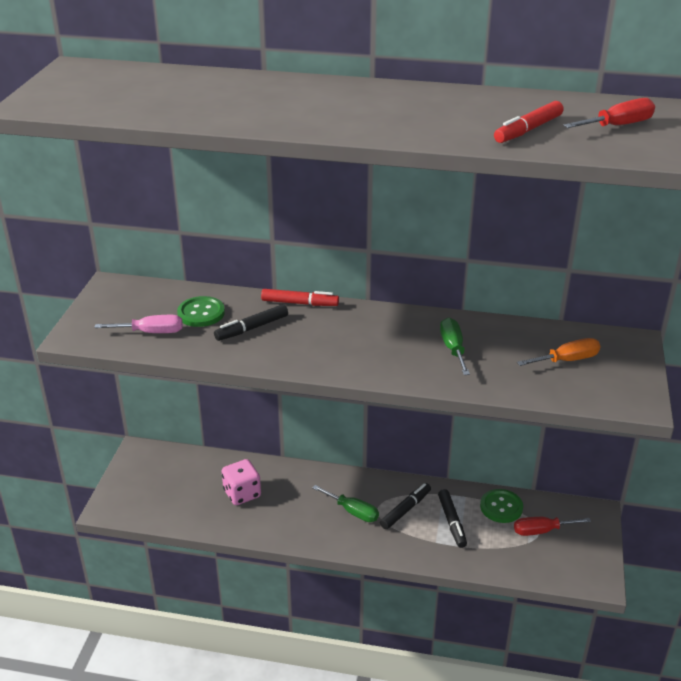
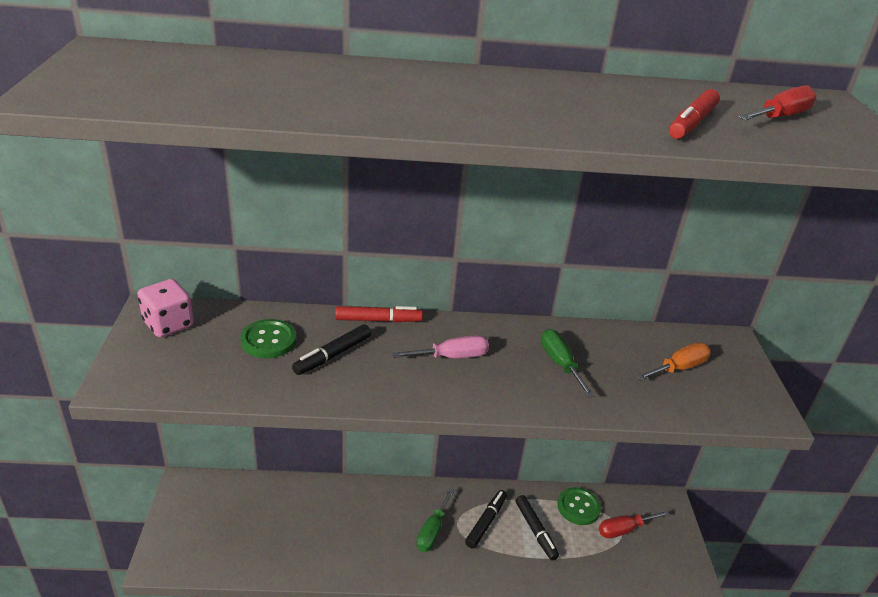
camera: 15 degrees left, 0 degrees up
(151, 332) = (213, 370): pink screwdriver -> pink screwdriver (452, 357)
(242, 493) = (310, 524): pink dice -> pink dice (168, 324)
(352, 511) = (432, 531): green screwdriver -> green screwdriver turned 90 degrees clockwise

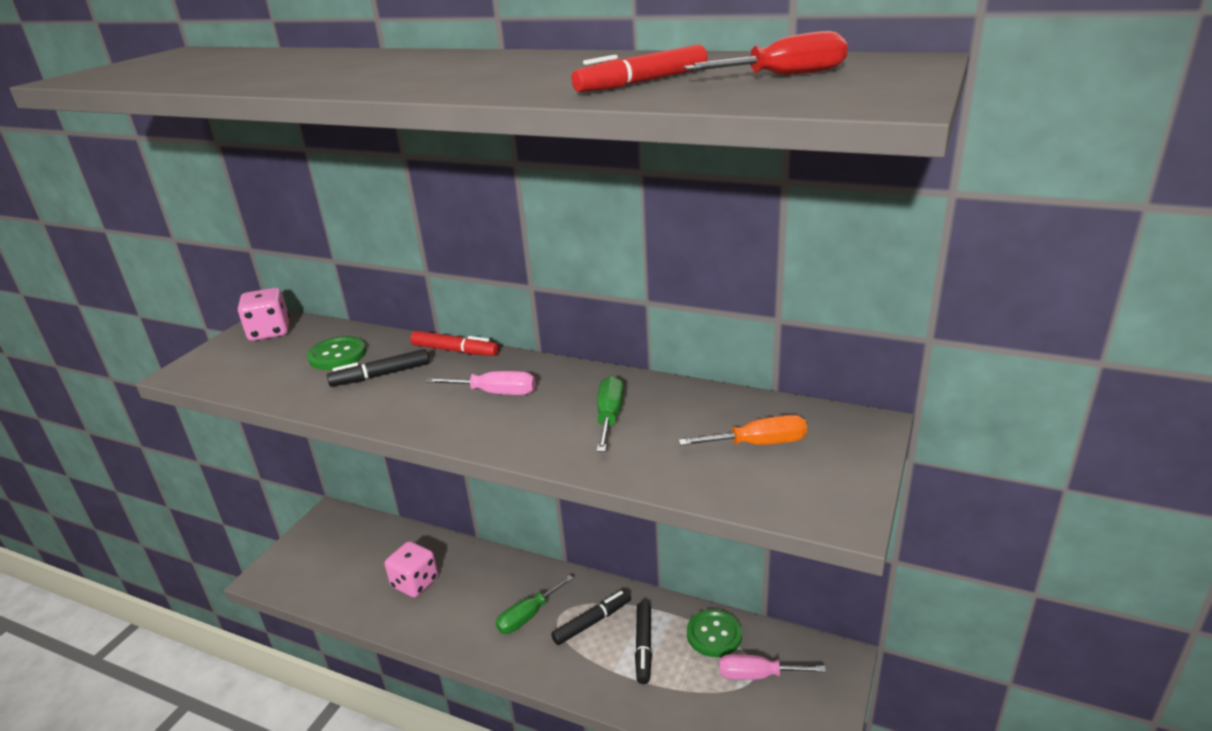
camera: 30 degrees right, 5 degrees down
(316, 528) = (415, 583): none -> pink dice
(624, 529) = (757, 675): red screwdriver -> pink screwdriver

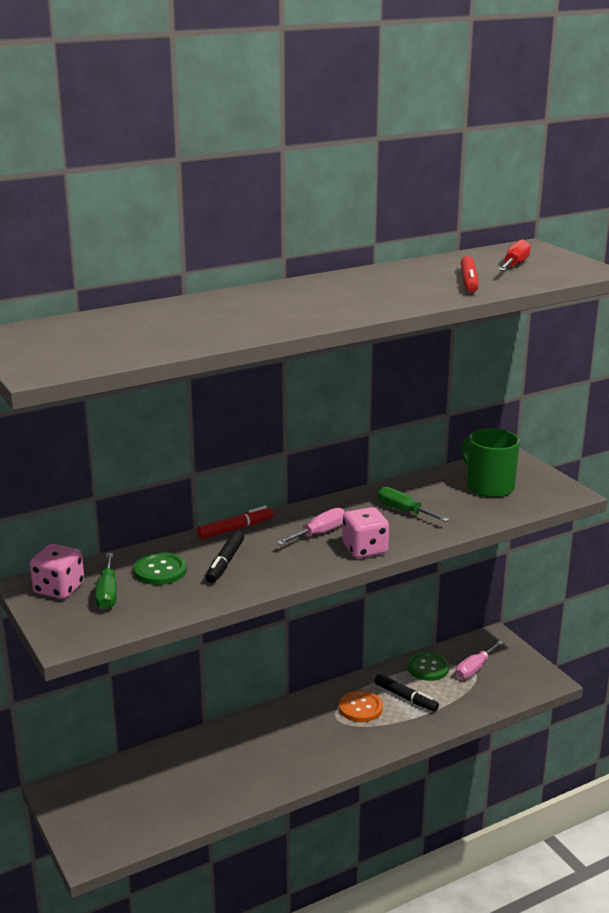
camera: 55 degrees left, 5 degrees down
(415, 583) = (215, 771): pink dice -> pink dice (365, 549)
(528, 616) = (320, 732): green screwdriver -> green screwdriver (107, 594)
(592, 622) = (360, 708): black marker -> orange button
(758, 444) = (489, 486): orange screwdriver -> green mug

